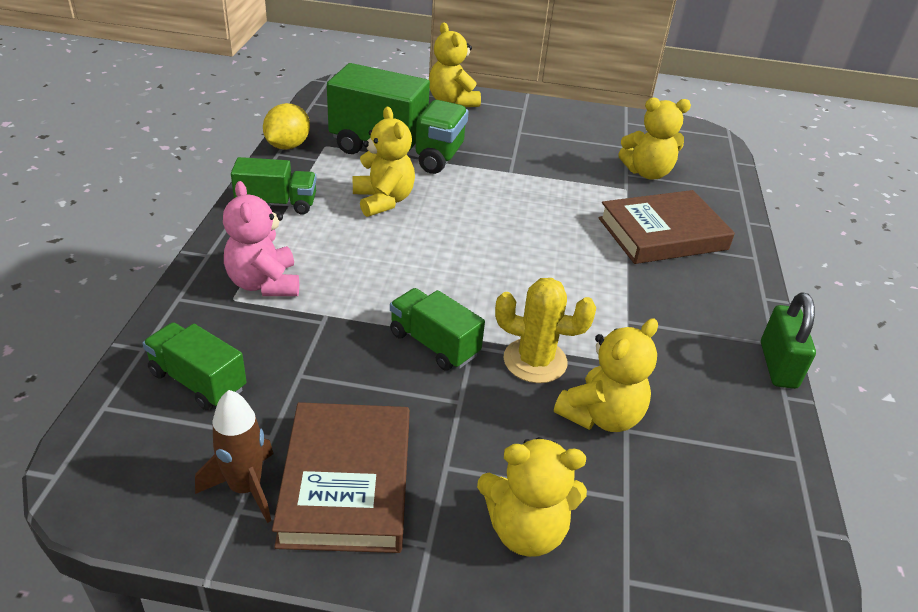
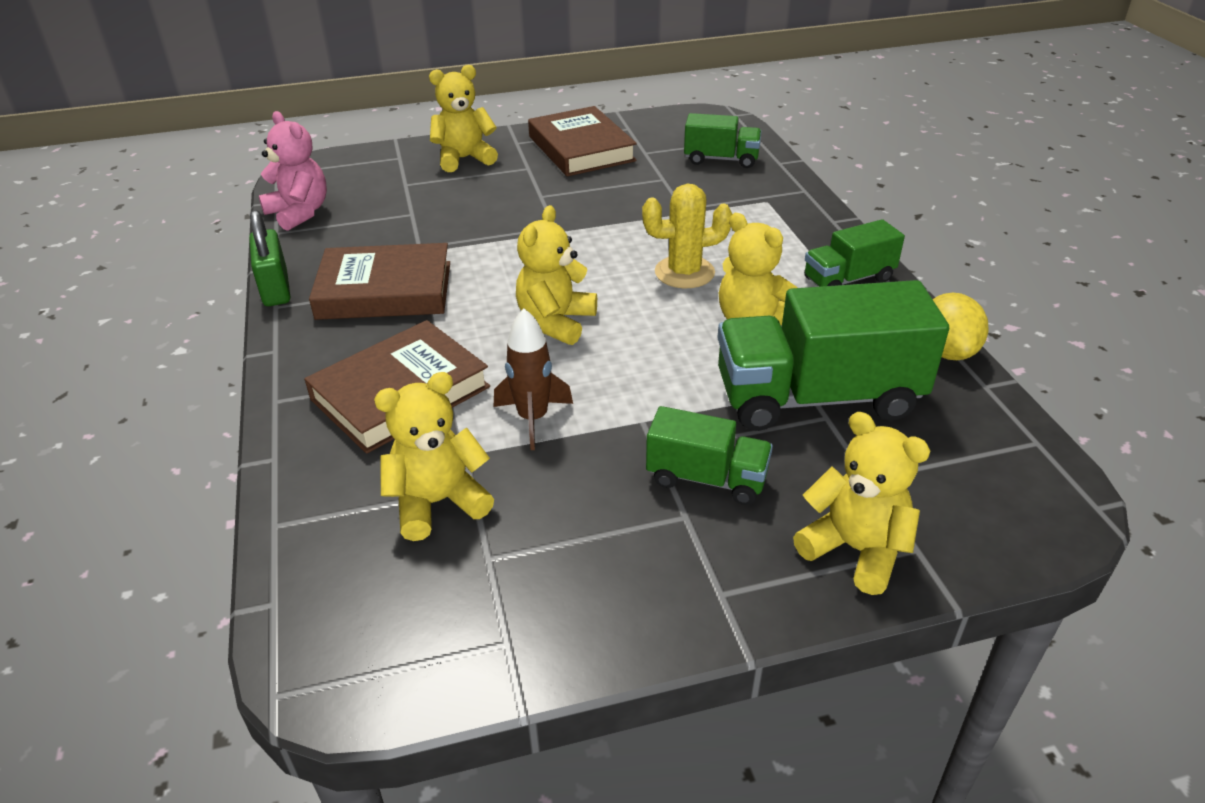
camera: 160 degrees right, 0 degrees up
(245, 488) = (634, 134): brown rocket -> brown rocket (533, 419)
(264, 283) = (759, 216): pink teddy bear -> pink teddy bear (299, 213)
(434, 344) = (585, 219): green truck -> green truck (706, 478)
(535, 361) = (498, 231): yellow cactus -> yellow cactus (684, 272)
(601, 416) = (432, 215): yellow teddy bear -> yellow teddy bear (556, 322)
(668, 326) = (385, 290): none -> brown book

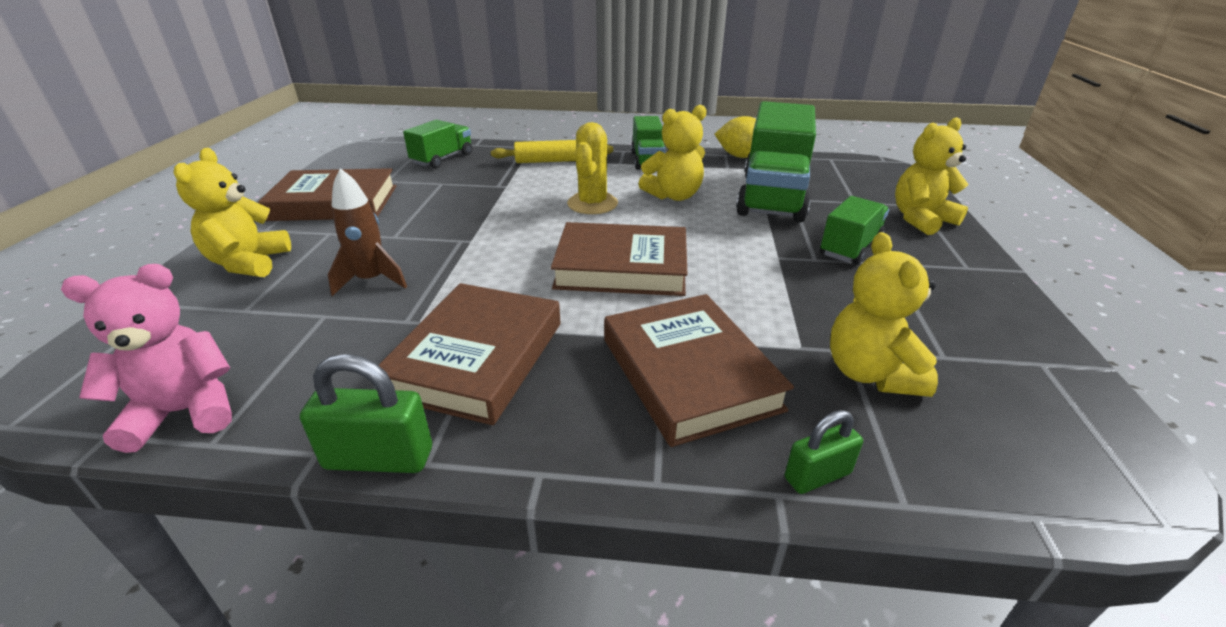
camera: 70 degrees left, 5 degrees down
(296, 476) = (817, 475): none -> green padlock
(533, 419) = (760, 303): brown rocket -> brown rocket (371, 280)
(556, 322) = (621, 267): yellow teddy bear -> brown book
(779, 219) = (553, 161): none -> yellow rolling pin

